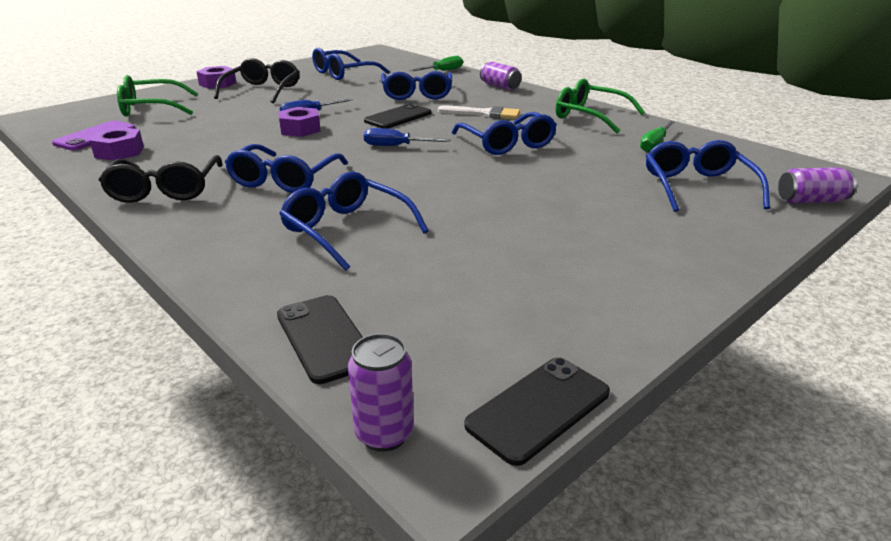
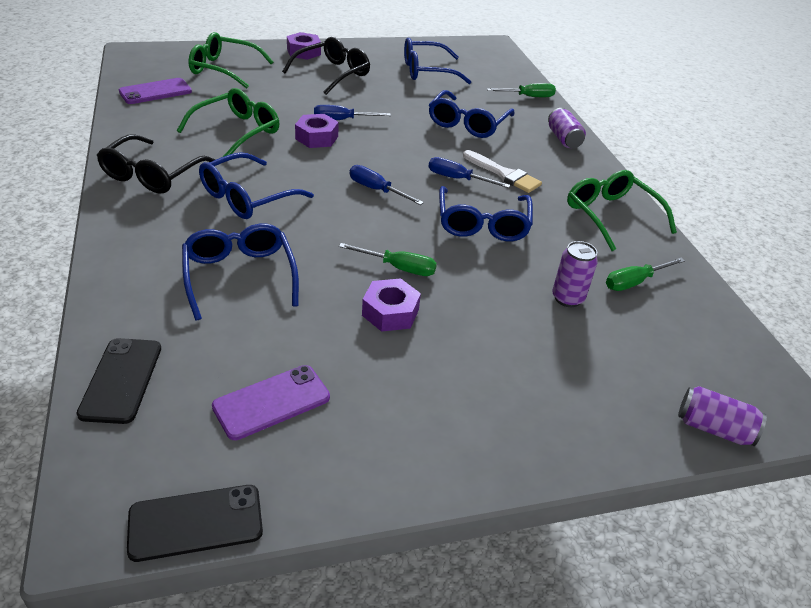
camera: 25 degrees right, 10 degrees up
(119, 152) = (157, 117): purple nut -> purple nut (390, 312)
(218, 142) = (237, 131): none -> green glasses
(384, 434) = (78, 485): purple can -> purple can (567, 298)
(398, 117) = (417, 151): black phone -> none
(452, 125) = (457, 179): none -> blue screwdriver
(478, 185) = (398, 268): none -> green screwdriver
(490, 300) = (271, 402): none -> purple phone
(697, 187) = (609, 357): blue glasses -> none

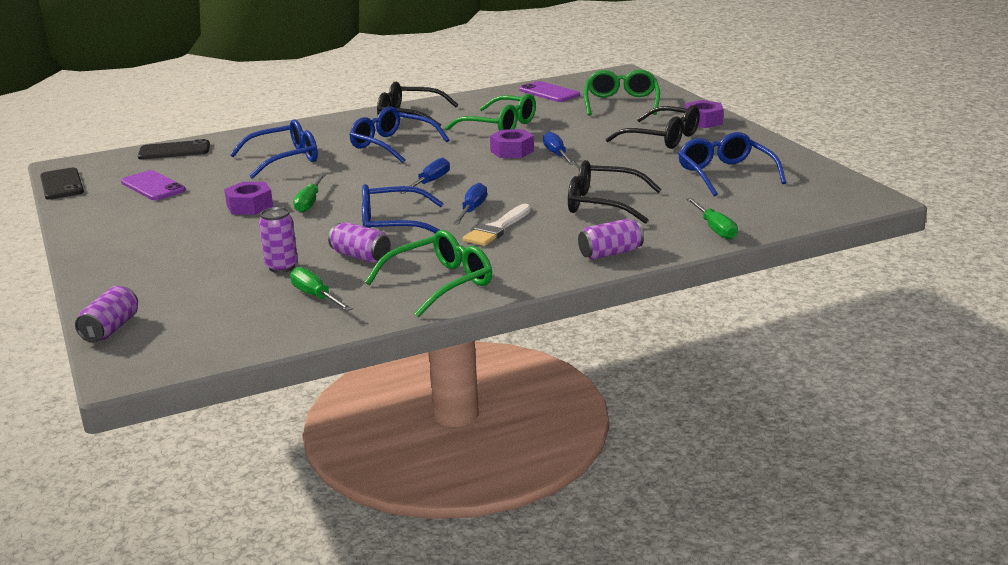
camera: 85 degrees right, 15 degrees down
(467, 124) = (602, 204): blue glasses -> black glasses
(550, 249) = (361, 256): none -> purple can

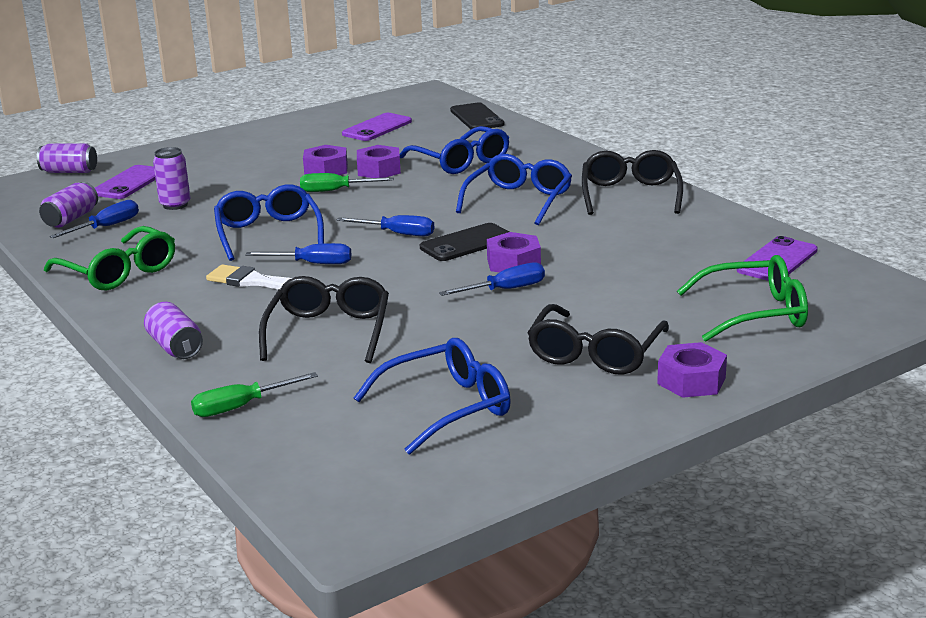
camera: 80 degrees right, 0 degrees up
(62, 184) = (380, 99): black phone -> black phone (467, 243)
(190, 293) = (129, 183): none -> purple phone
(273, 187) = (379, 170): none -> purple nut
(316, 296) = (106, 227): green screwdriver -> blue screwdriver
(361, 256) = (192, 231): purple can -> purple can (71, 219)
(500, 126) = (611, 246): green glasses -> none

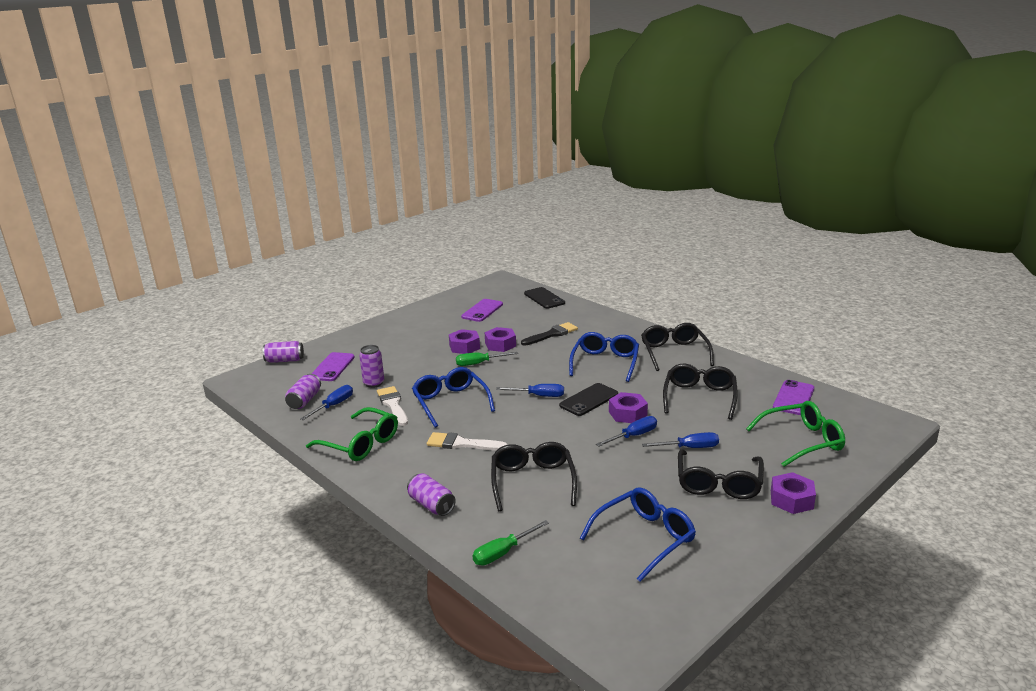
camera: 10 degrees left, 0 degrees up
(187, 231) = (393, 405): none -> white brush
(312, 264) = (493, 425): blue screwdriver -> blue screwdriver (689, 448)
(461, 162) = (552, 334): blue glasses -> black brush
(633, 250) = (699, 397): none -> black glasses

